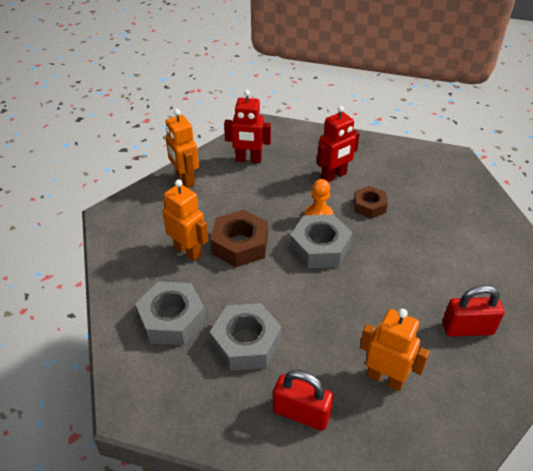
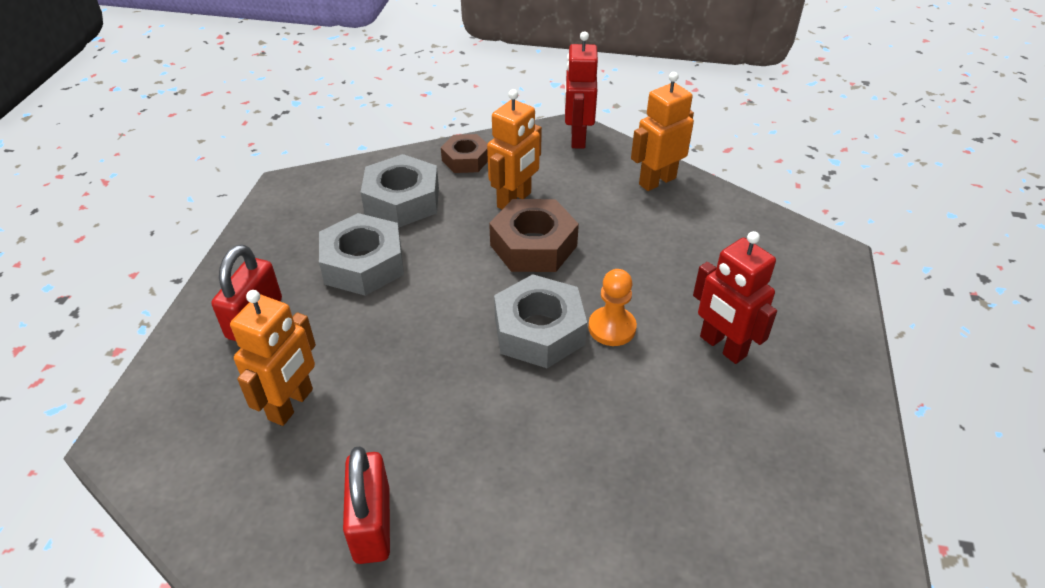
camera: 85 degrees right, 0 degrees up
(248, 160) = (727, 239): red robot -> red robot (577, 138)
(369, 206) = (654, 396): brown nut -> brown nut (466, 160)

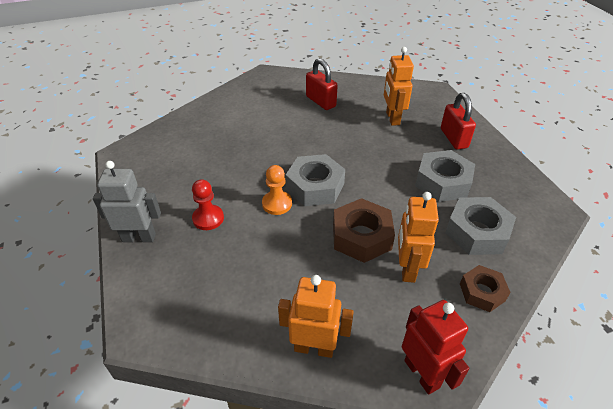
camera: 150 degrees right, 0 degrees up
(657, 181) = (314, 347): orange robot -> orange robot turned 105 degrees counterclockwise
(722, 346) = (208, 218): red robot -> red pawn
(831, 359) = (139, 237): none -> grey robot

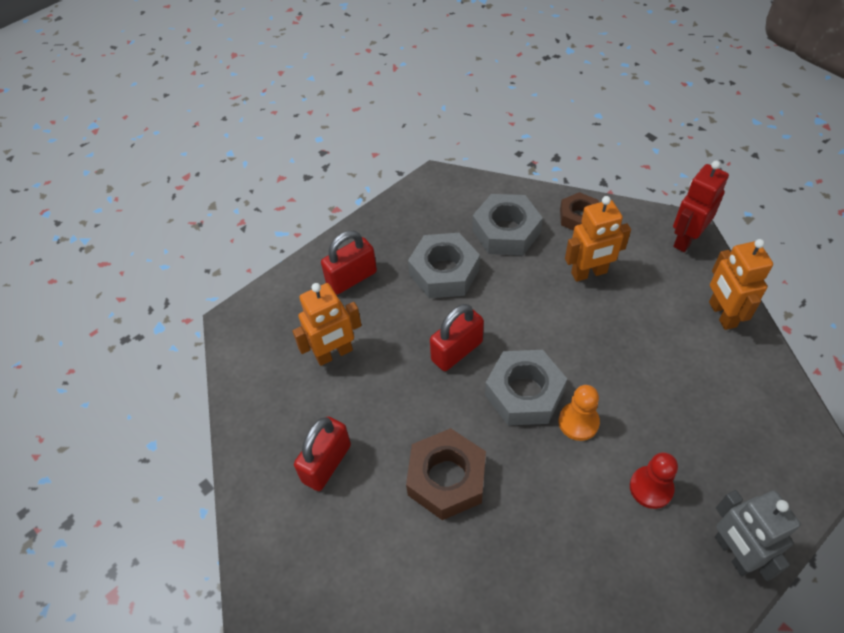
camera: 110 degrees left, 10 degrees up
(361, 236) = (573, 321): brown nut -> brown nut (446, 479)
(367, 167) = (457, 351): none -> red padlock

